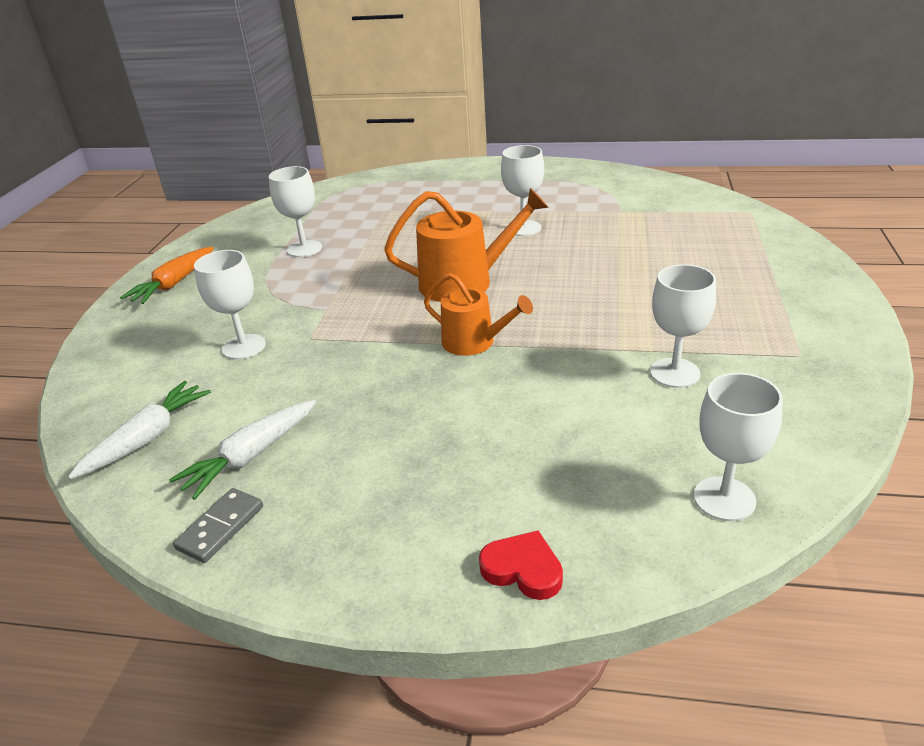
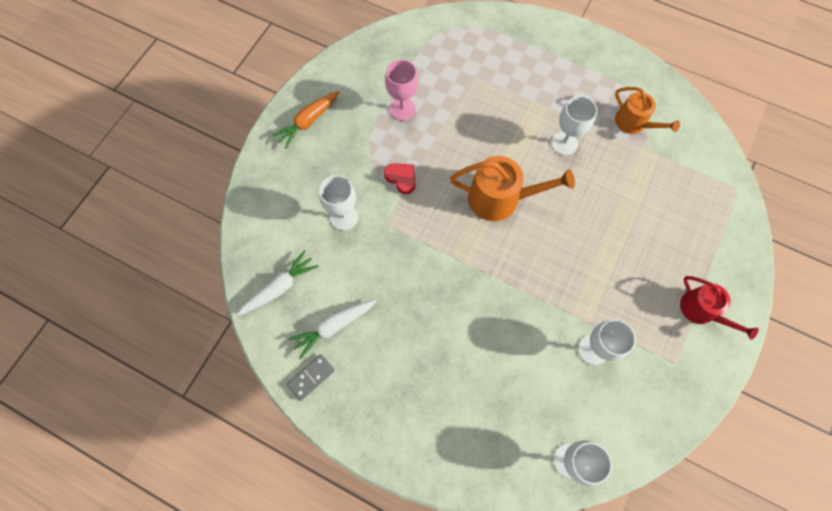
camera: 15 degrees right, 35 degrees up
(304, 249) = (402, 109): white goblet -> pink goblet
(474, 342) = (485, 270): orange watering can -> orange watering can (634, 123)
(523, 569) = (451, 466): red heart -> red heart (401, 178)
(792, 304) = (701, 311): none -> red watering can

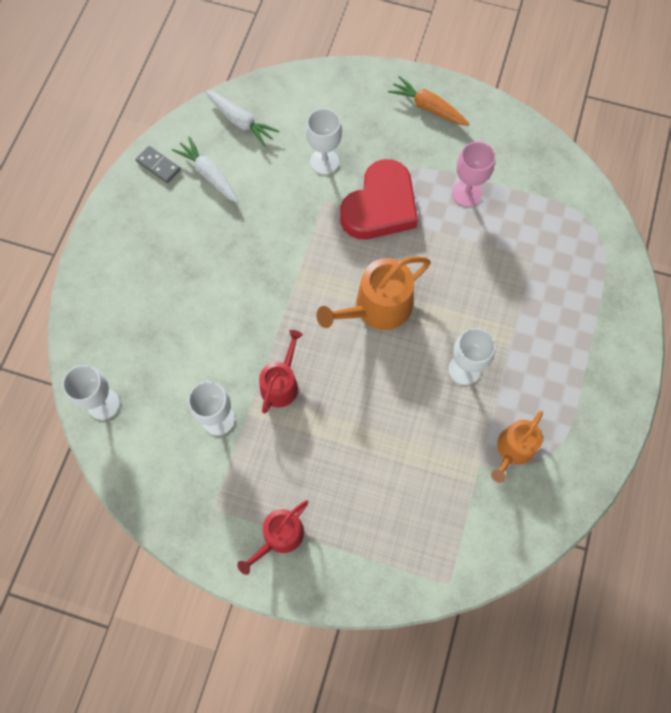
camera: 80 degrees right, 0 degrees up
(401, 178) = (380, 206): red heart -> red heart, size x2.25
(500, 198) = (377, 308): orange watering can -> orange watering can turned 60 degrees clockwise
(563, 289) = (281, 383): none -> red watering can

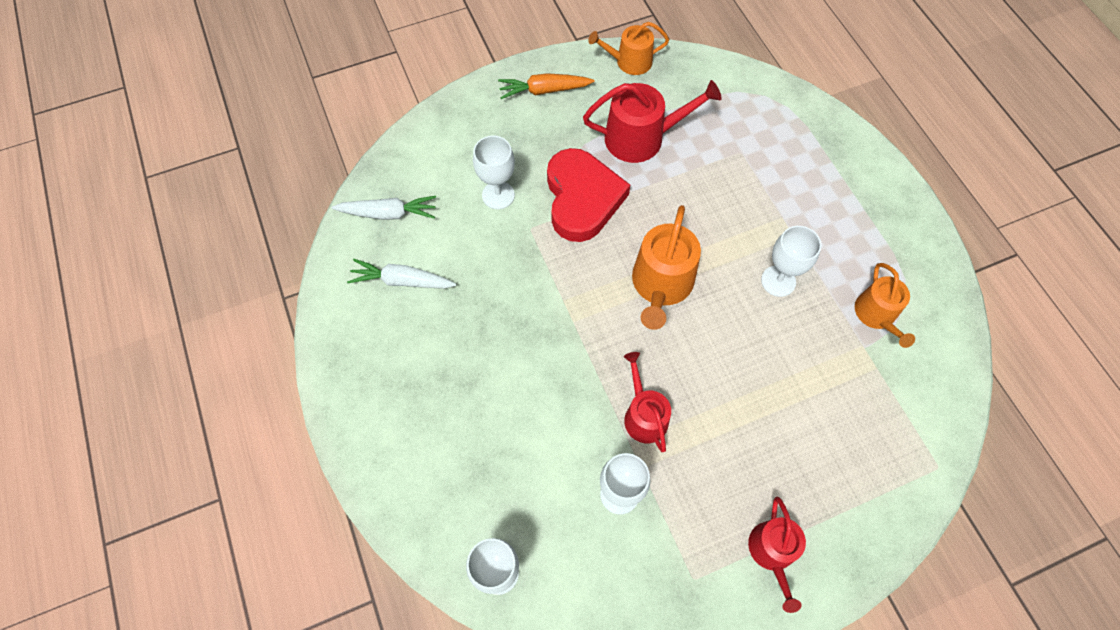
camera: 40 degrees left, 5 degrees down
(158, 166) = (344, 308): grey domino -> none
(466, 193) = (642, 138): pink goblet -> red watering can
(513, 129) = (629, 62): none -> orange watering can

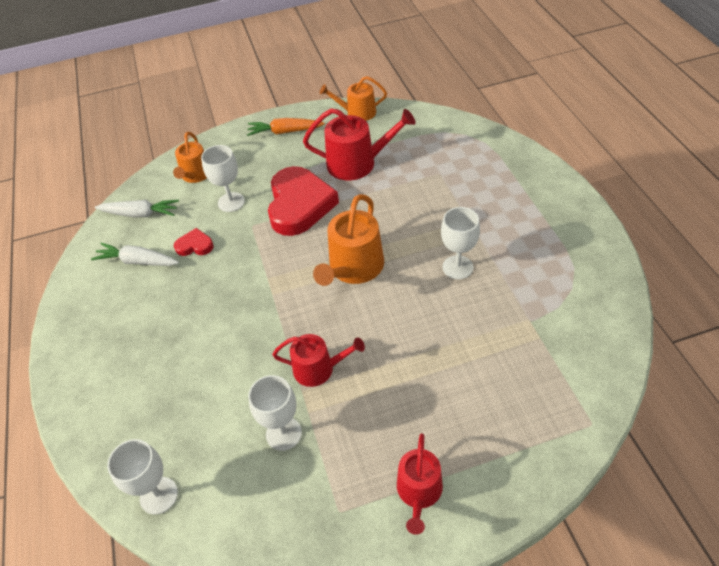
camera: 10 degrees right, 15 degrees down
(467, 257) = (195, 245): none -> red heart
(644, 415) = (319, 369): red watering can -> red watering can turned 105 degrees clockwise
(877, 315) = (544, 296): orange watering can -> orange watering can (195, 175)

